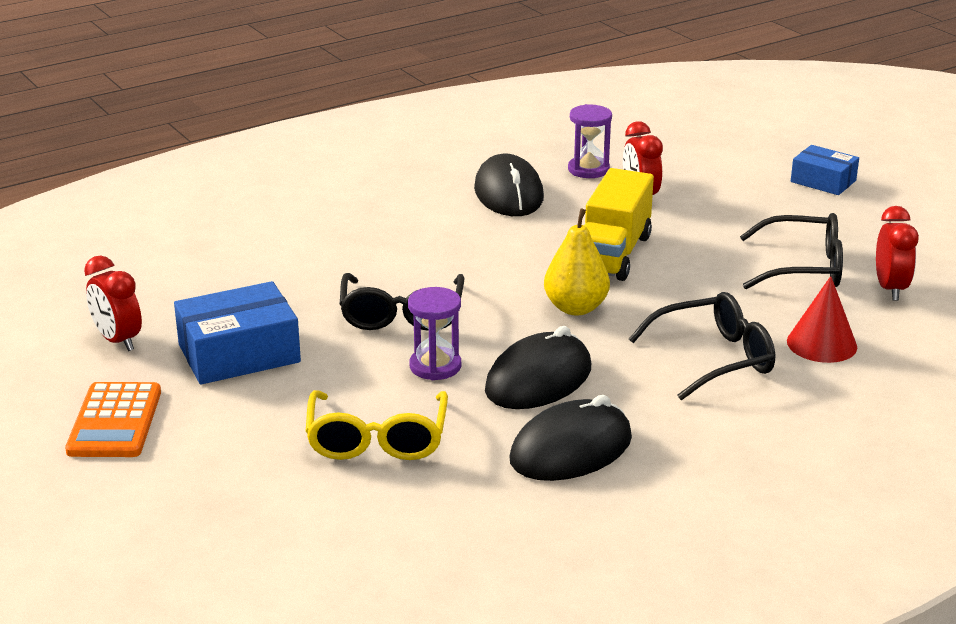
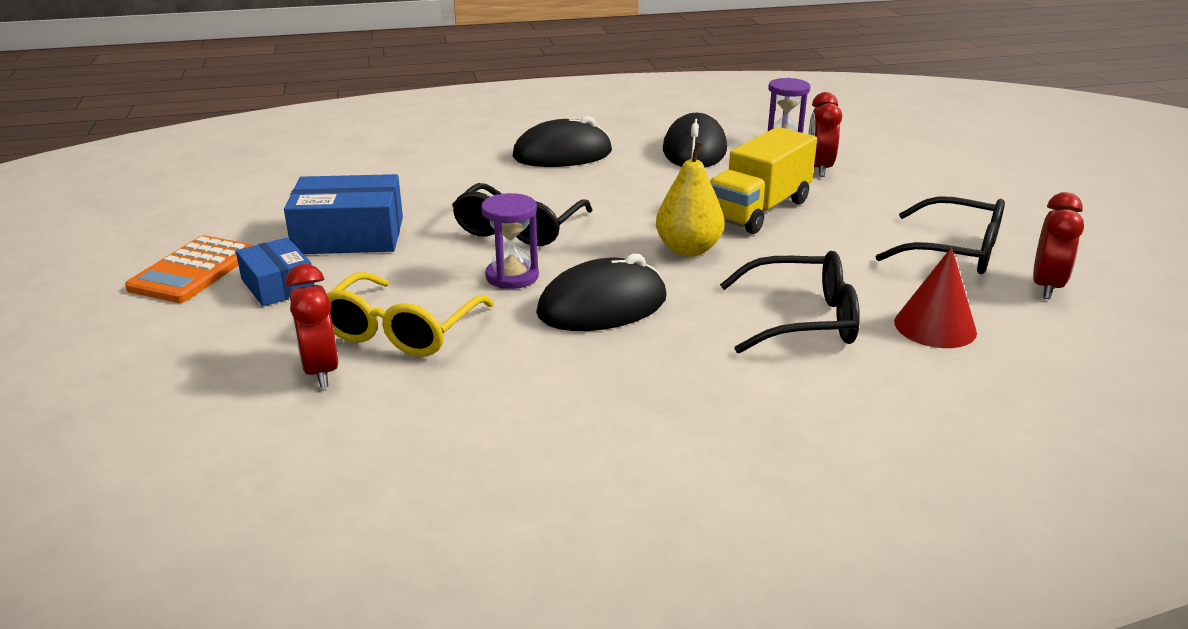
camera: 20 degrees right, 0 degrees up
(118, 341) = (262, 209): red clock -> red clock (320, 371)
(571, 450) = (584, 379): black mouse -> black mouse (562, 154)
(823, 181) = (1019, 181): blue box -> blue box (278, 285)

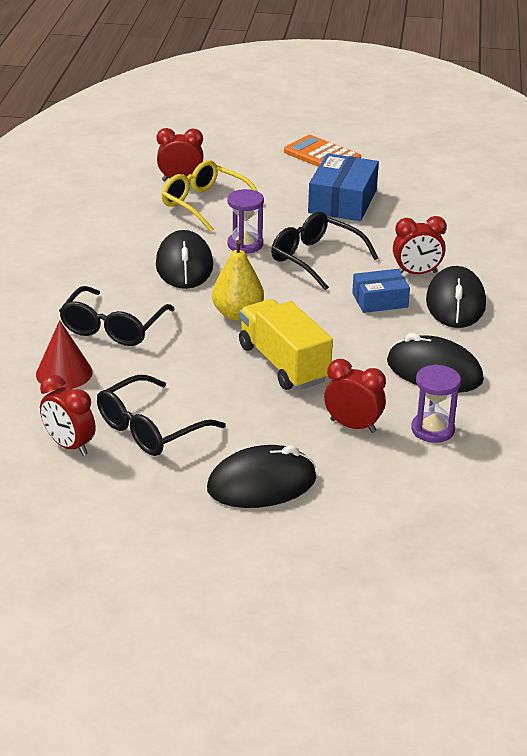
camera: 110 degrees right, 5 degrees up
(278, 285) = (285, 176): blue box -> blue box (380, 300)
(514, 176) = (416, 273): none -> red clock
(951, 189) = (262, 484): none -> black mouse

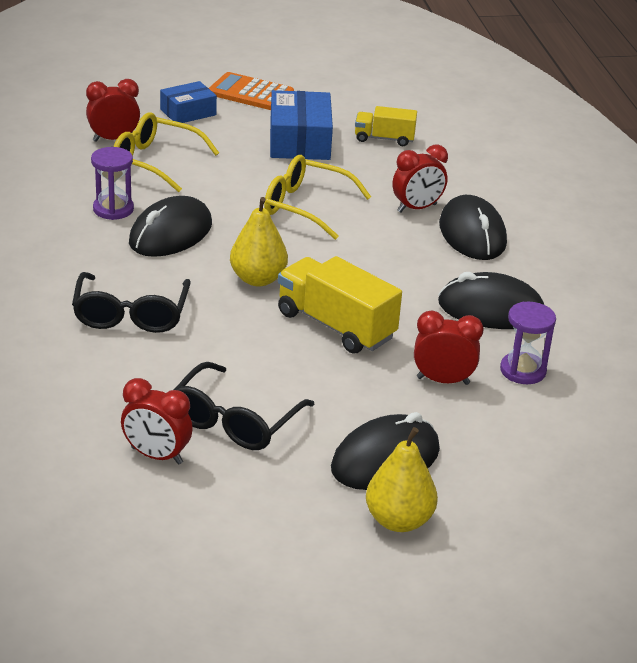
camera: 20 degrees left, 0 degrees up
(64, 373) = (104, 374): red cone -> none
(184, 266) = (170, 234): black mouse -> black mouse turned 60 degrees clockwise
(244, 537) = (398, 520): none -> yellow pear
(245, 244) = (223, 201): purple hourglass -> purple hourglass (113, 209)
(315, 258) = (305, 206): black glasses -> yellow glasses
(380, 300) = (396, 242): blue box -> blue box (188, 112)
(421, 209) = (384, 139): none -> yellow truck

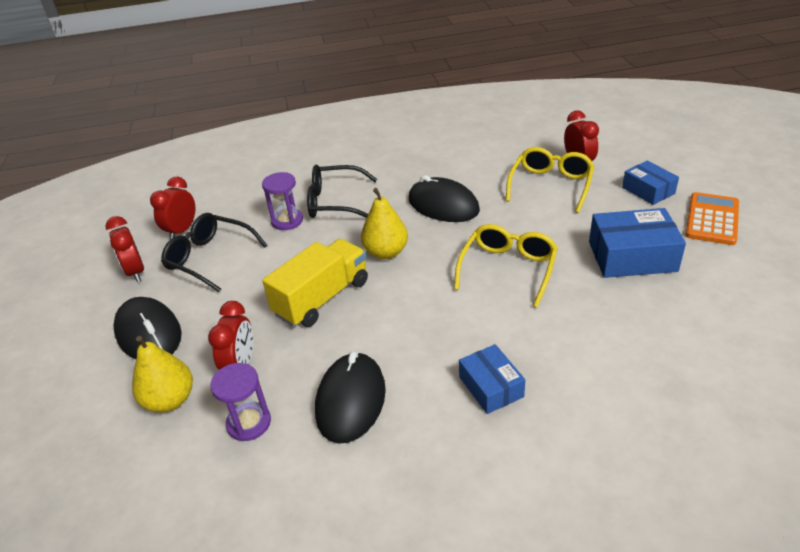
camera: 95 degrees right, 5 degrees up
(113, 209) = (471, 177): purple hourglass -> purple hourglass (287, 221)
(384, 139) = (672, 313): yellow truck -> none
(398, 520) = (81, 343): yellow pear -> yellow pear (170, 400)
(417, 208) = (531, 342): red clock -> red clock (135, 272)
(472, 234) = (491, 387): black mouse -> blue box

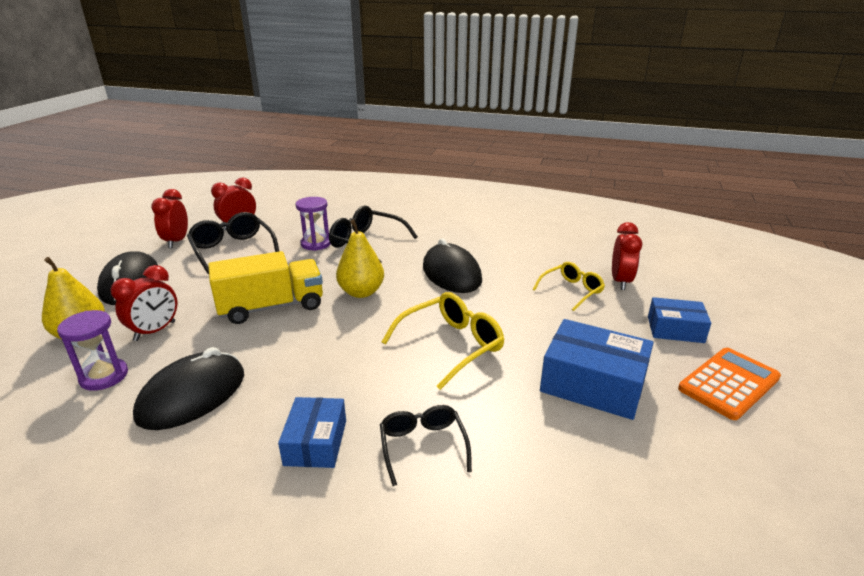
camera: 25 degrees right, 10 degrees down
(551, 185) = (572, 291): yellow glasses -> yellow glasses, size x0.65
(566, 353) = (422, 446): none -> black glasses
(648, 190) = (675, 329): blue box -> blue box turned 75 degrees counterclockwise

